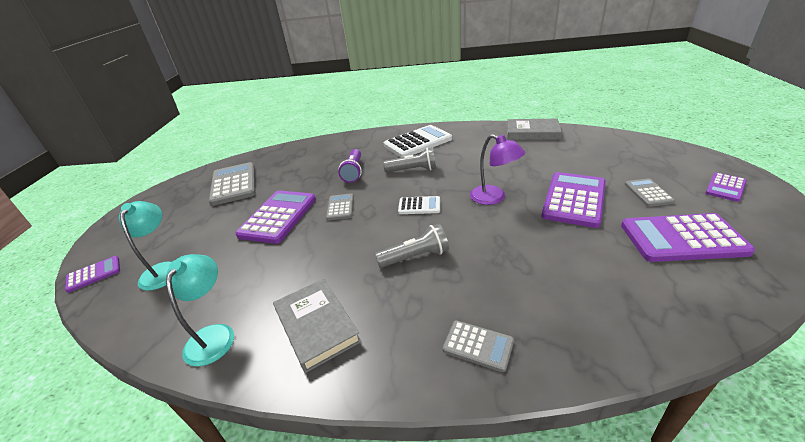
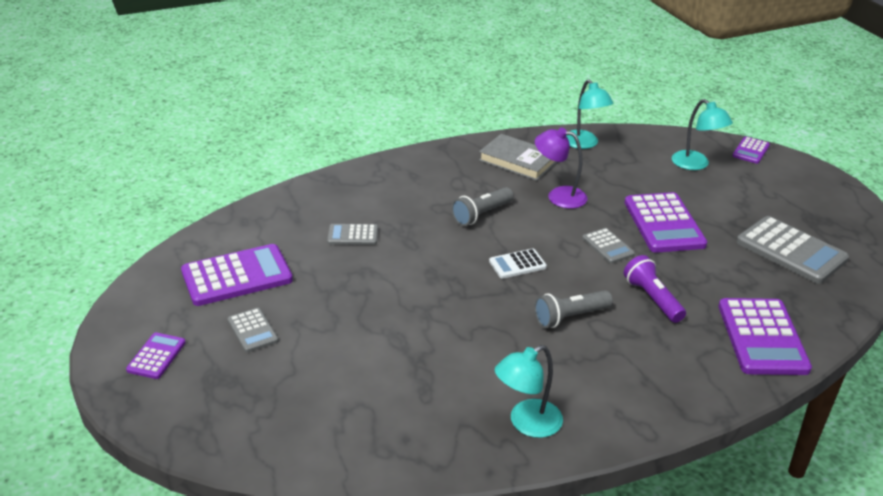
camera: 150 degrees right, 0 degrees up
(417, 142) = (615, 382): white calculator -> none
(475, 134) = (527, 423): none -> turquoise lamp
(478, 345) = (400, 173): grey calculator -> grey calculator (353, 235)
(494, 198) = (436, 290): purple lamp -> purple lamp (558, 196)
(532, 133) = (422, 446): grey book -> none
(574, 199) = (341, 305): purple calculator -> purple calculator (762, 337)

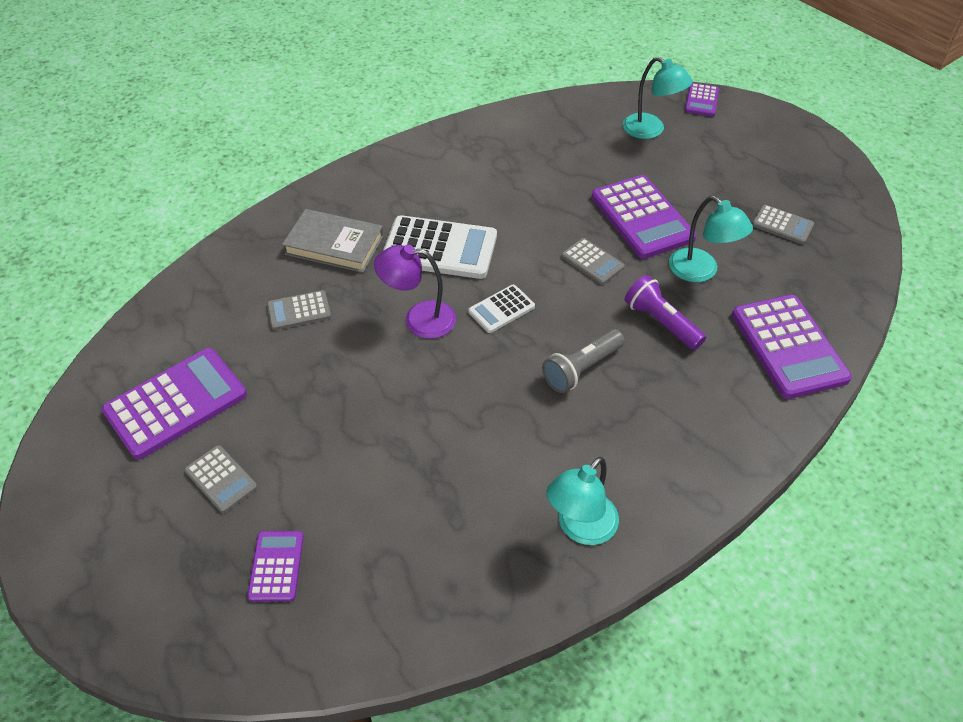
camera: 15 degrees left, 15 degrees up
(156, 356) = (111, 548): purple calculator -> purple calculator (276, 566)
(481, 215) = (439, 248): grey flashlight -> white calculator
(518, 161) = (457, 164): grey book -> grey book (334, 245)
(558, 196) = (517, 204): purple lamp -> purple lamp (419, 319)
(584, 144) = (523, 126): turquoise lamp -> turquoise lamp (701, 271)
(791, 251) = (782, 225): grey calculator -> grey calculator, size x0.52

